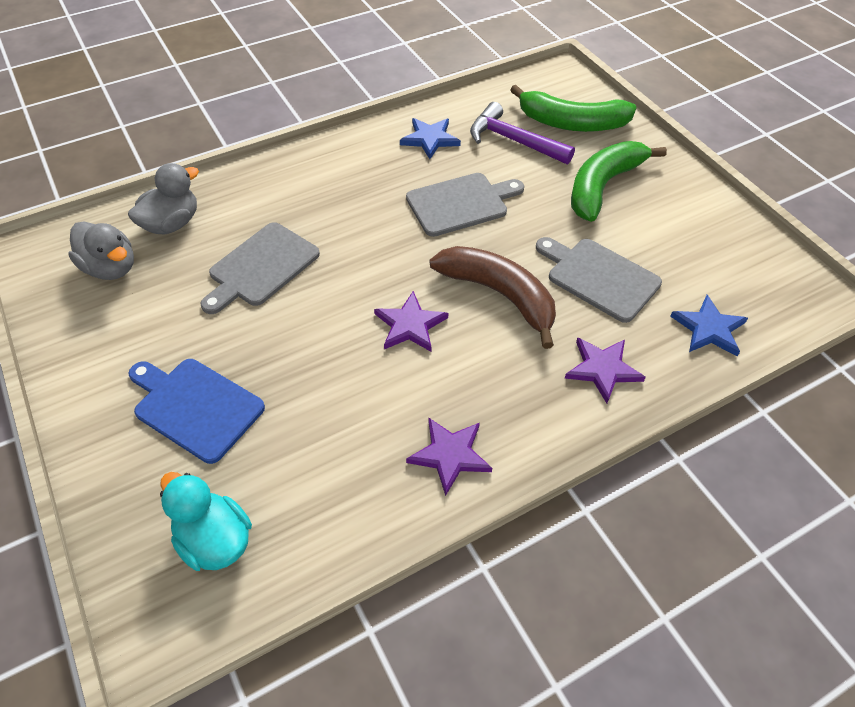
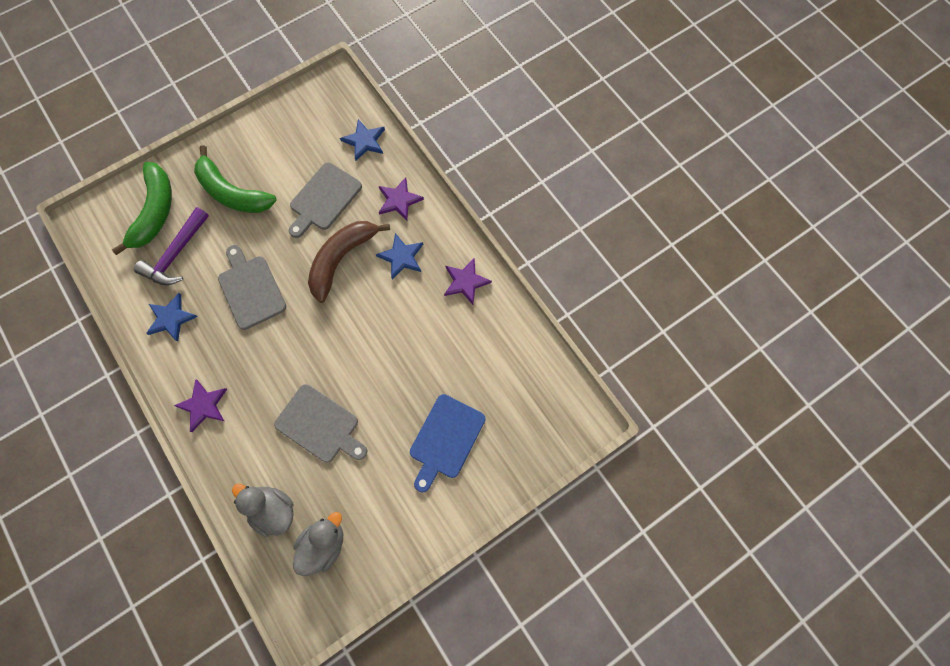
camera: 95 degrees left, 20 degrees up
(215, 540) = (532, 402): turquoise duck -> none
(410, 325) = (370, 313): purple star -> purple star (203, 405)
(500, 367) = (401, 257): none -> blue star

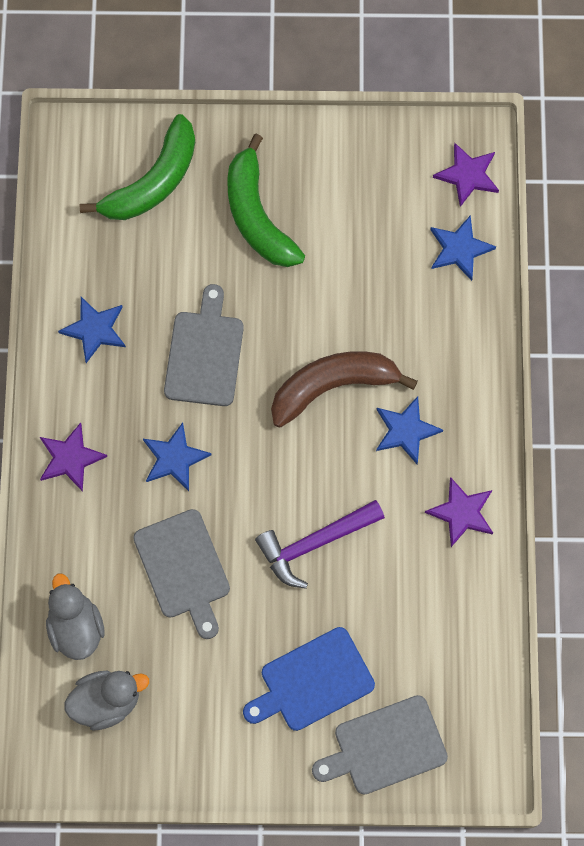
camera: 35 degrees right, 0 degrees up
(176, 254) = (145, 253): purple hammer -> purple hammer (314, 543)
(271, 362) = (174, 458): none -> blue star
(324, 199) = (361, 294): grey cutting board -> grey cutting board (385, 747)
(399, 200) = (450, 355): purple star -> purple star (467, 175)

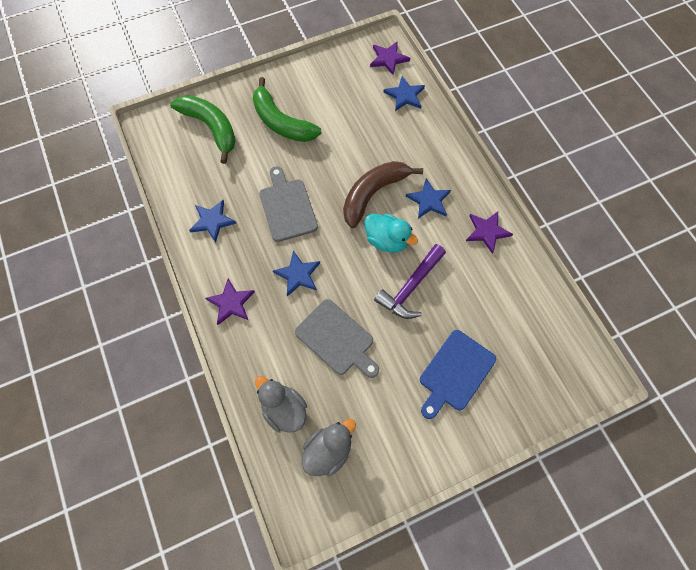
camera: 25 degrees left, 5 degrees down
(153, 181) = (211, 128): green banana -> green banana turned 60 degrees counterclockwise
(317, 463) = (387, 240): none -> turquoise duck
(385, 747) = (523, 393): grey cutting board -> none

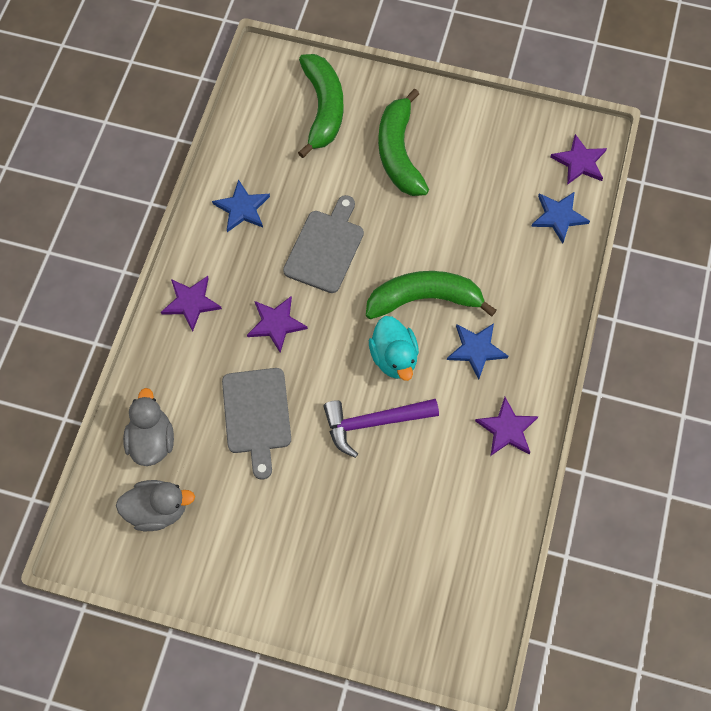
camera: 40 degrees right, 0 degrees up
(298, 274) = (276, 324): blue star -> purple star
(373, 194) = (424, 299): brown banana -> green banana
(455, 372) = (339, 539): blue cutting board -> none

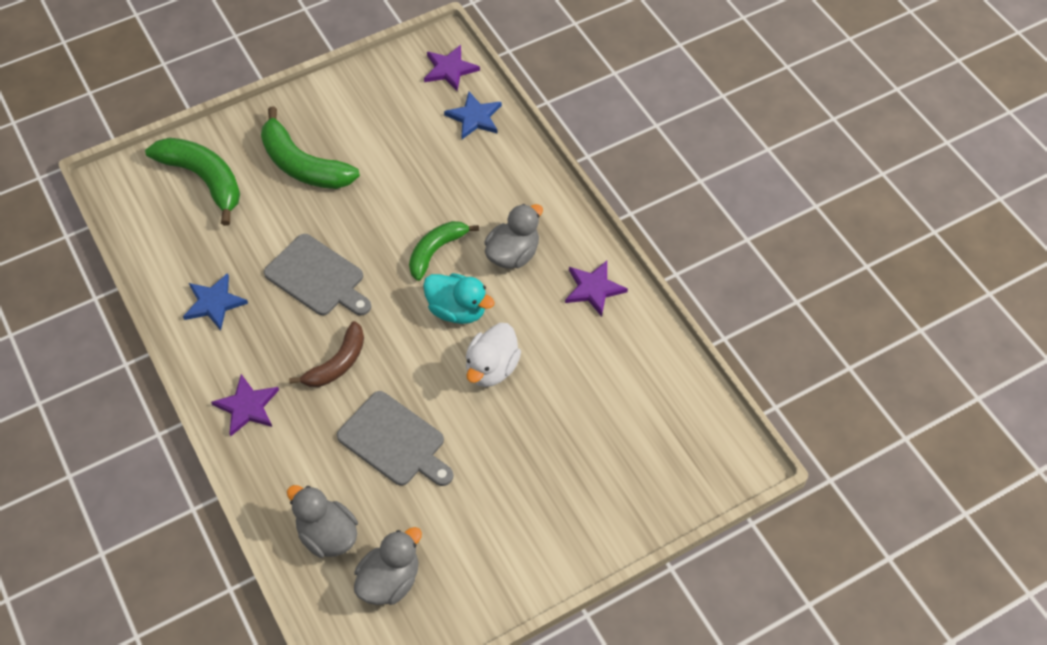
camera: 45 degrees left, 10 degrees down
(276, 324) = (337, 363): purple star -> brown banana
(325, 248) = (317, 277): grey cutting board -> grey cutting board turned 150 degrees clockwise
(373, 422) = (492, 368): purple hammer -> white duck
(424, 299) = (436, 251): green banana -> green banana, size x0.65
(476, 350) = (513, 254): blue star -> grey duck

